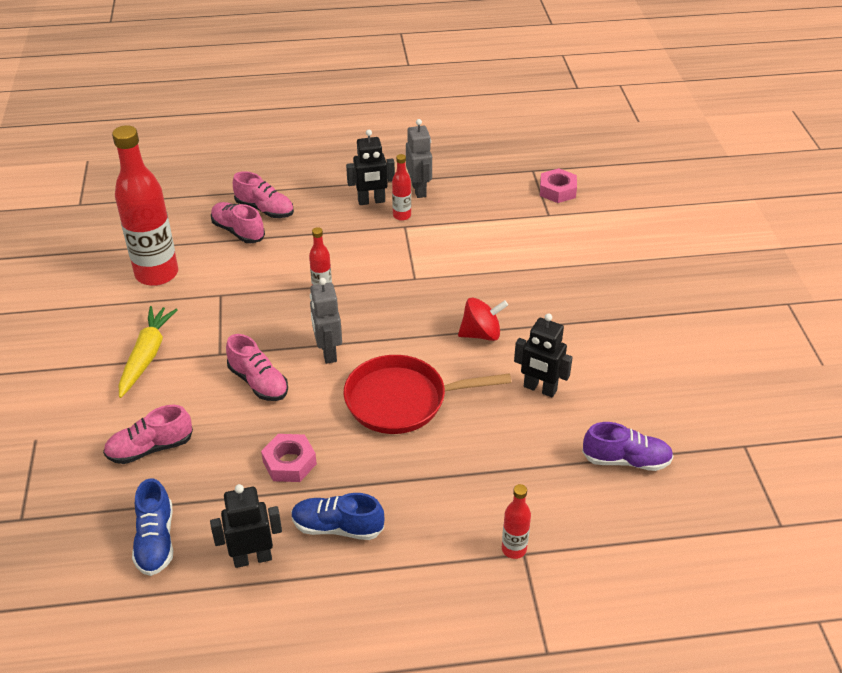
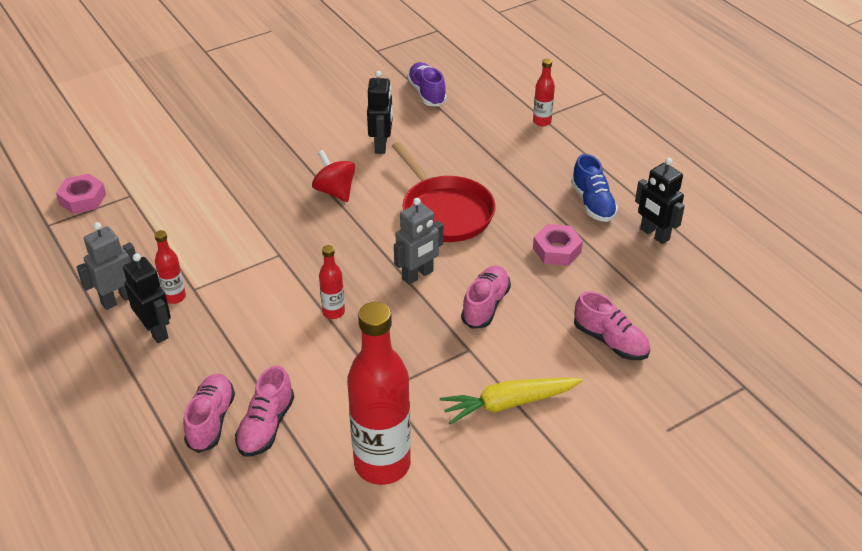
camera: 115 degrees left, 0 degrees up
(156, 541) = (687, 292): blue shoe -> none

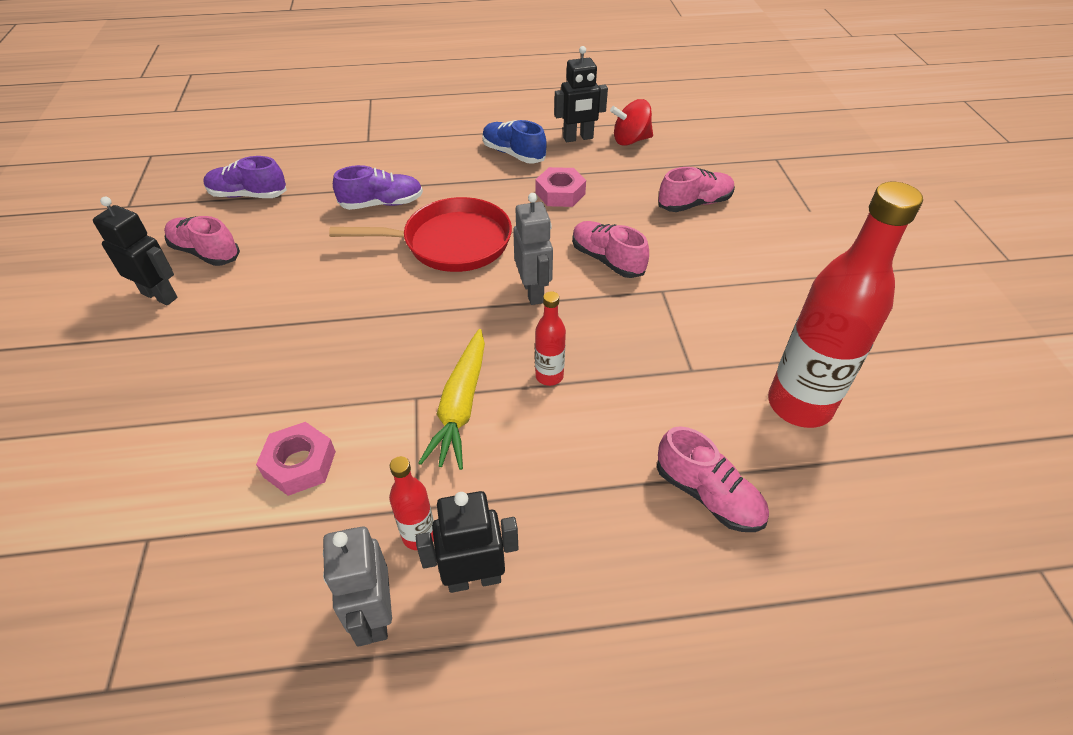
camera: 65 degrees left, 5 degrees up
(82, 199) = (90, 613): pink nut -> pink nut (300, 464)
(211, 420) = (676, 553): pink shoe -> pink shoe (205, 252)
(335, 191) = (344, 314): red spinning top -> red spinning top (630, 140)
(381, 145) = (300, 253): black robot -> black robot (160, 295)
(465, 159) = (382, 204): none -> purple shoe
(508, 404) = (747, 288): yellow carrot -> yellow carrot (460, 406)
(542, 122) = (374, 142): red bottle -> none
(593, 203) = (513, 154): blue shoe -> blue shoe turned 150 degrees counterclockwise

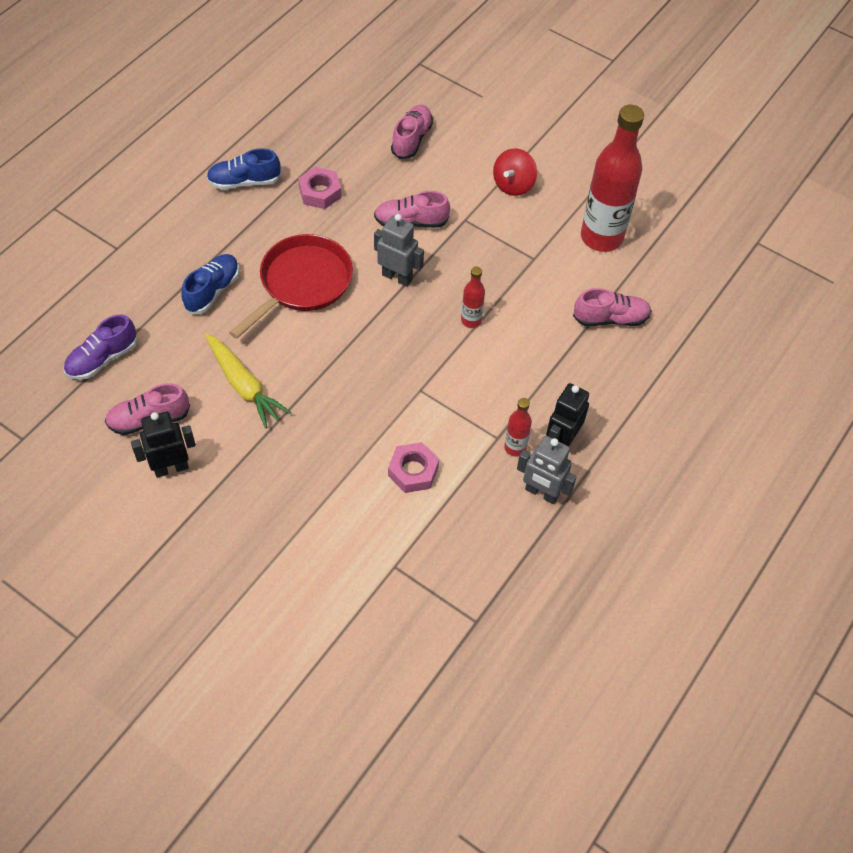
camera: 50 degrees left, 10 degrees up
(382, 204) = (212, 290): purple shoe -> blue shoe
(460, 406) = (449, 374): yellow carrot -> yellow carrot (244, 385)
(578, 138) = (271, 135): black robot -> none
(630, 140) = (309, 111): red spinning top -> red spinning top (513, 185)

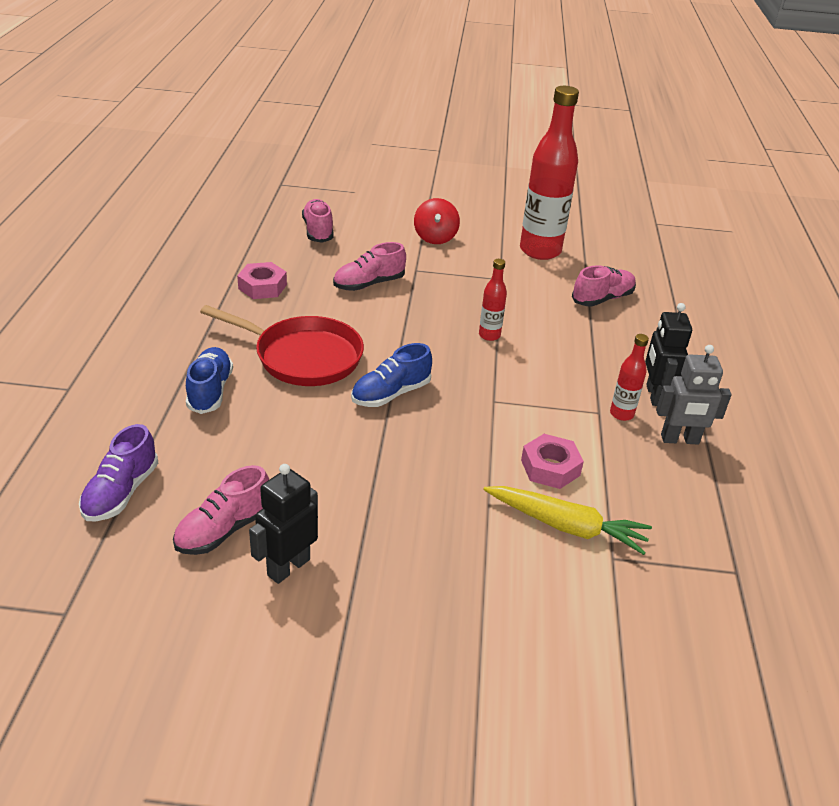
camera: 30 degrees left, 20 degrees down
(244, 182) = (177, 299): blue shoe -> blue shoe (391, 394)
(244, 385) = (312, 459): yellow carrot -> yellow carrot (566, 526)
(302, 283) = (303, 357): red pan -> red pan turned 105 degrees clockwise
(397, 277) = (392, 325): grey robot -> none

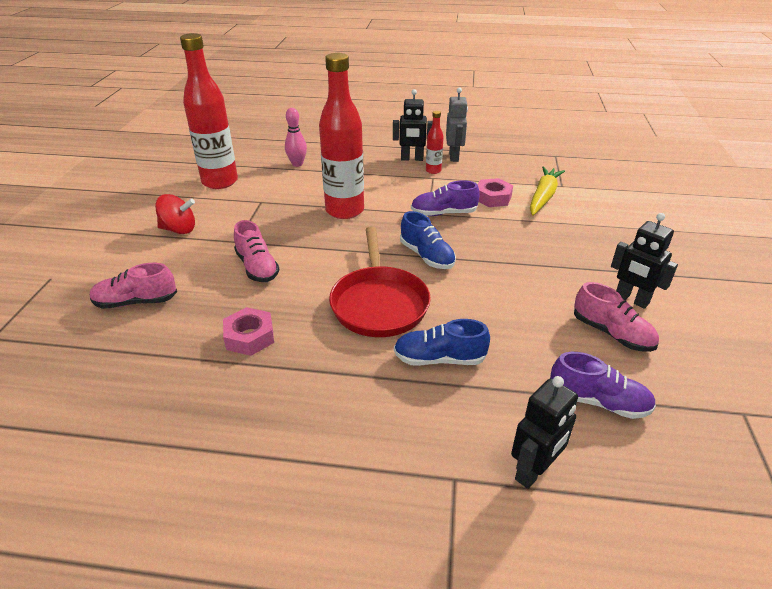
camera: 85 degrees left, 0 degrees up
(56, 433) = (534, 471): none -> black robot
(303, 357) = (379, 303): red pan -> red pan turned 150 degrees clockwise
(489, 335) = (344, 210): red bottle -> red bottle, size x2.21
(495, 415) = (443, 213): none -> purple shoe
(602, 299) = (297, 164): pink shoe -> pink bowling pin

